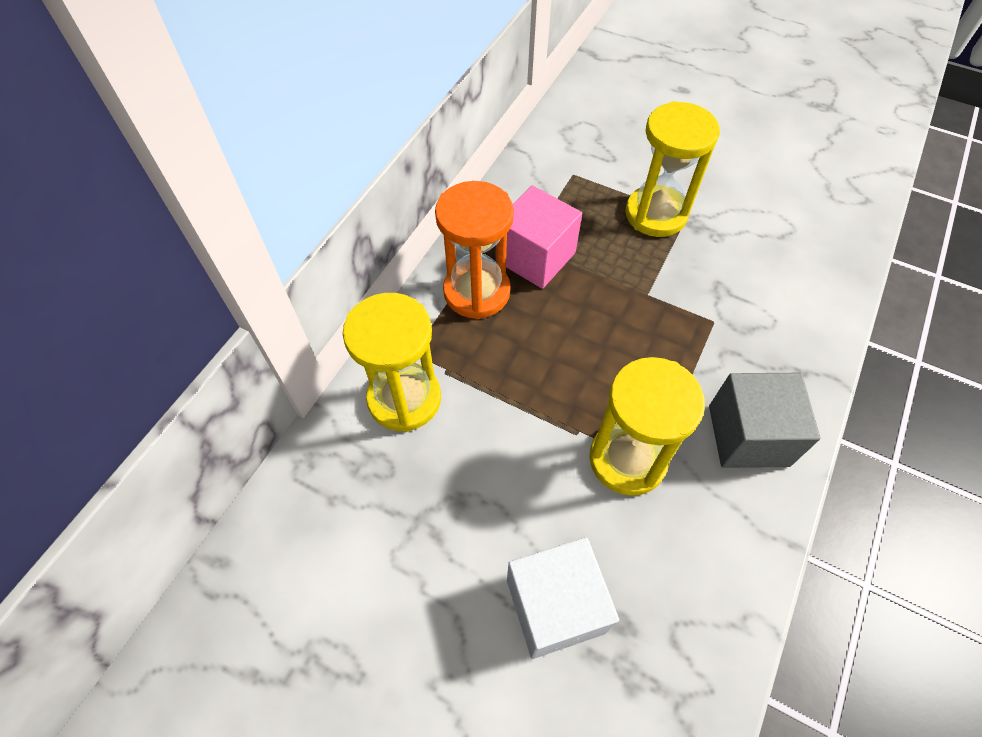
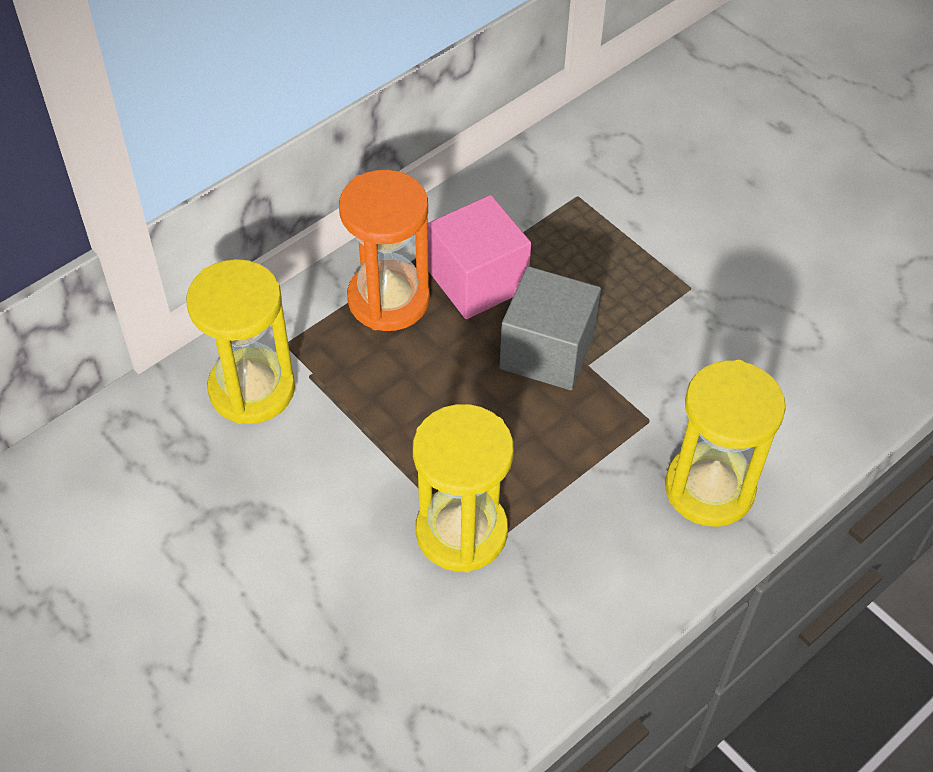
camera: 20 degrees right, 5 degrees down
(555, 606) = (305, 644): white cube -> none
(655, 214) = (652, 274): yellow hourglass -> yellow hourglass (709, 488)
(748, 435) = (613, 554): grey cube -> grey cube (547, 351)

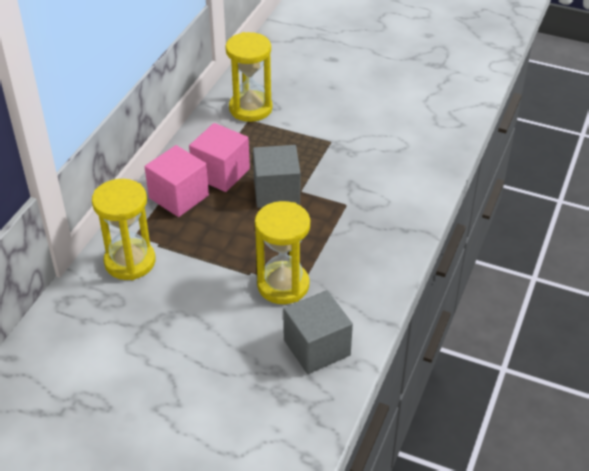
camera: 25 degrees left, 10 degrees down
(388, 299) = (179, 196): orange hourglass -> pink cube
(451, 673) = (316, 347): none -> grey cube
(709, 488) = (393, 223): yellow hourglass -> yellow hourglass (250, 108)

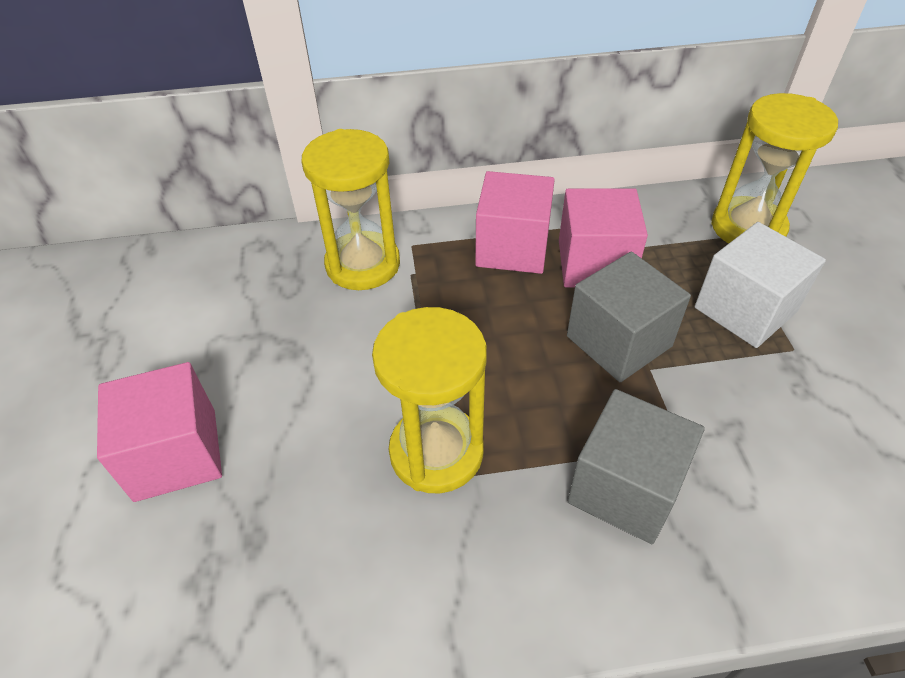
camera: 60 degrees right, 5 degrees up
(199, 387) = (176, 454): none -> pink cube
(297, 141) = (745, 310): none -> white cube
(316, 347) = (331, 575): grey cube -> grey cube (625, 488)

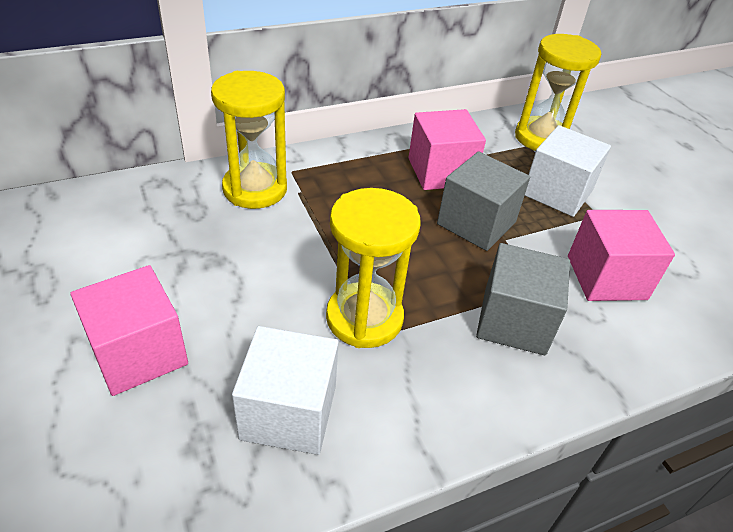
camera: 20 degrees left, 5 degrees down
(311, 560) = (289, 412): none -> white cube
(512, 248) = (374, 166): pink cube -> pink cube (606, 277)

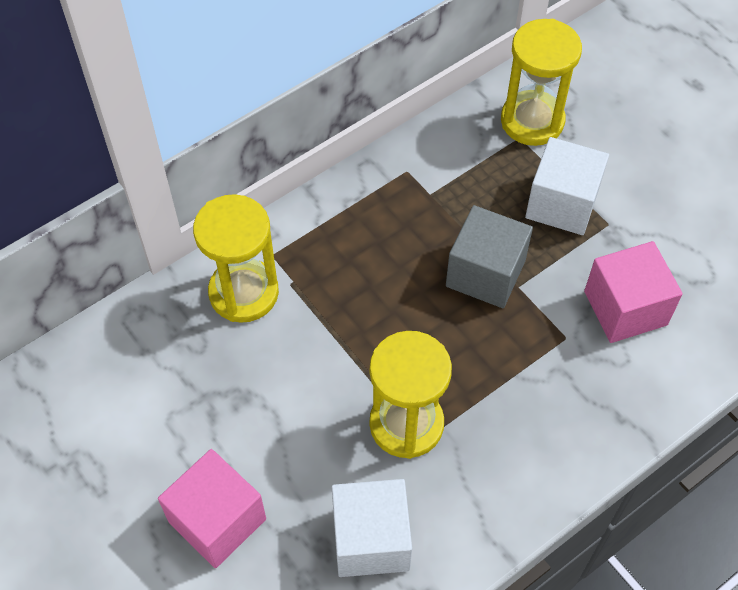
camera: 10 degrees left, 15 degrees up
(440, 171) = (432, 209): pink cube -> none
(514, 321) = (545, 387): grey cube -> none

